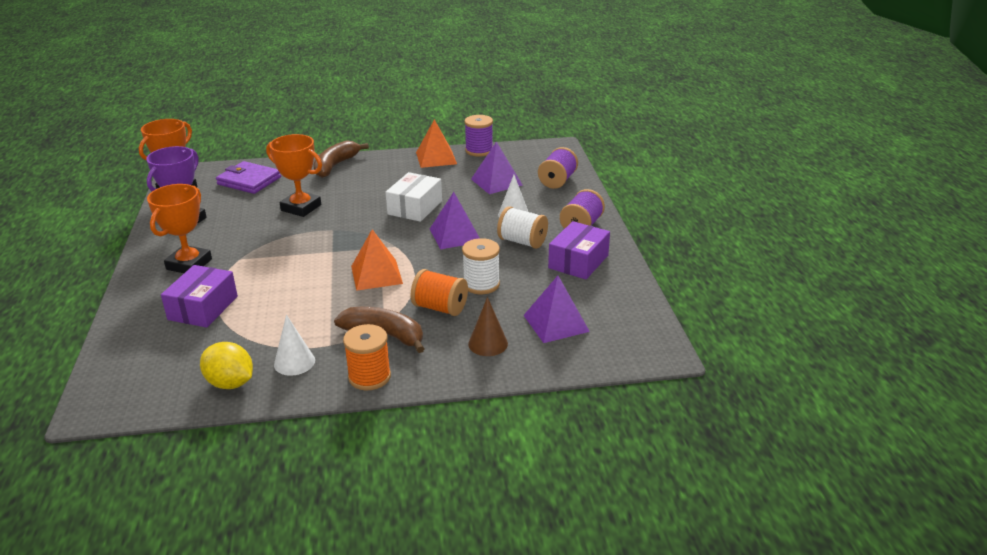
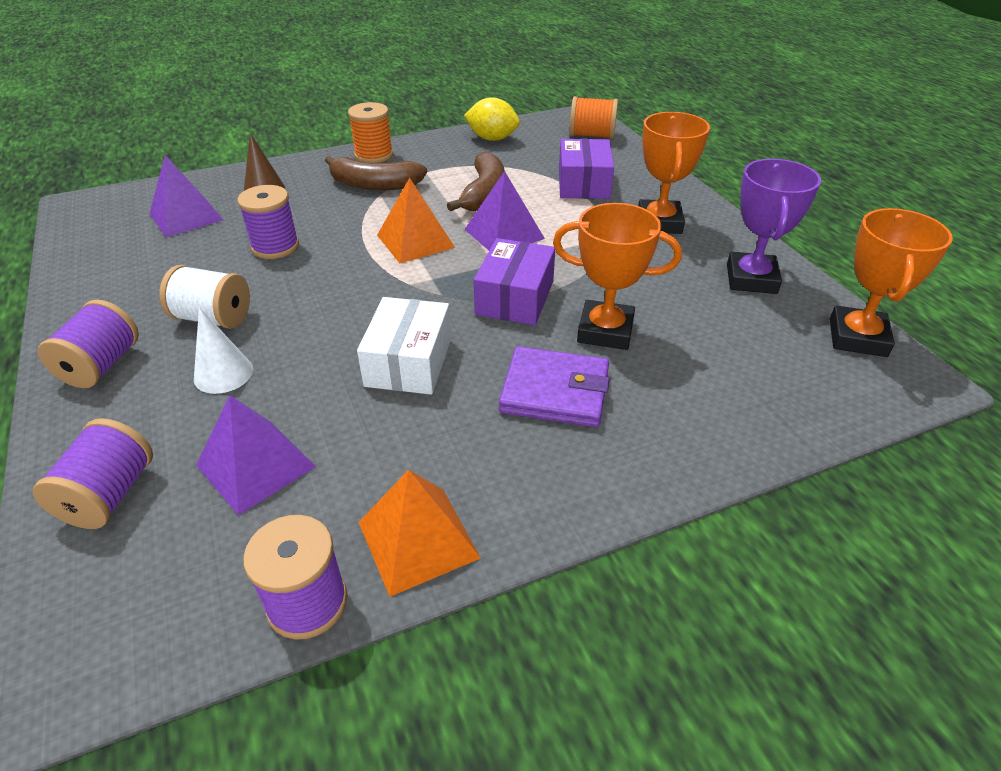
camera: 165 degrees right, 10 degrees up
(249, 181) = (763, 380): purple wallet -> purple wallet (555, 391)
(294, 362) = (449, 156): white cone -> none
(335, 166) = (639, 460): brown banana -> brown banana (484, 193)
(440, 308) = (322, 215): orange spool -> orange spool (592, 135)
(455, 235) = (323, 315): purple pyramid -> purple pyramid (504, 234)
(481, 284) = (275, 246): white spool -> purple spool
(578, 262) = (132, 296): purple box -> purple box (515, 298)

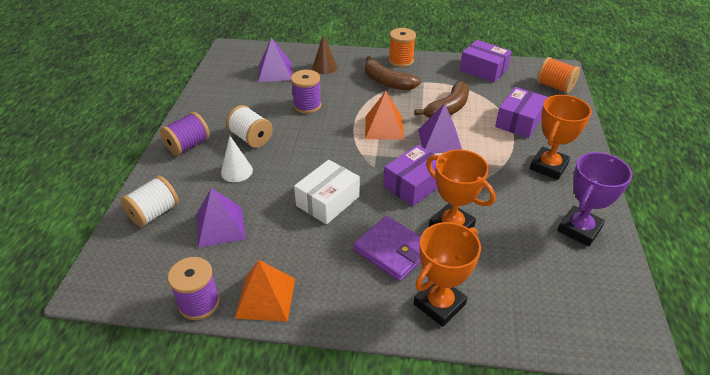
camera: 30 degrees right, 0 degrees up
(109, 495) = (154, 213): purple spool -> white spool
(492, 139) = (483, 70): yellow lemon -> purple box
(857, 337) = (620, 299): orange trophy -> orange trophy (439, 304)

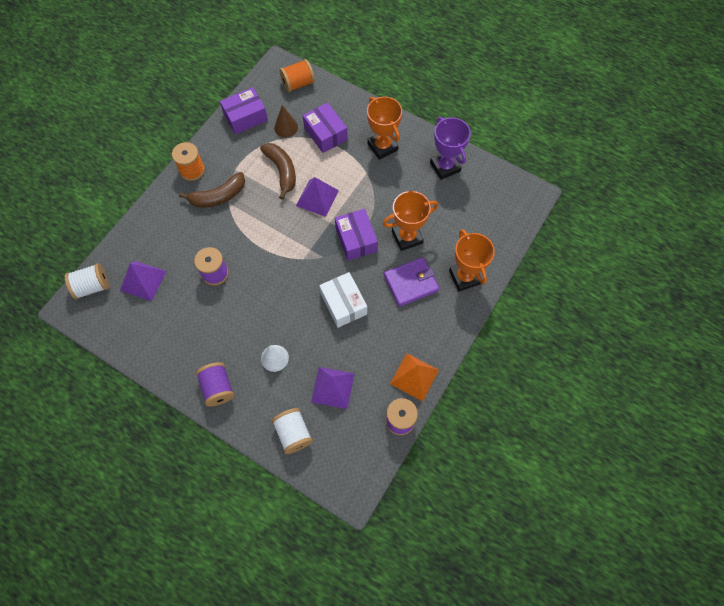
camera: 65 degrees left, 25 degrees up
(251, 138) = (236, 334): white spool -> white spool (92, 286)
(324, 67) = (162, 235): brown cone -> brown cone (286, 127)
(384, 127) = (279, 228): orange pyramid -> none

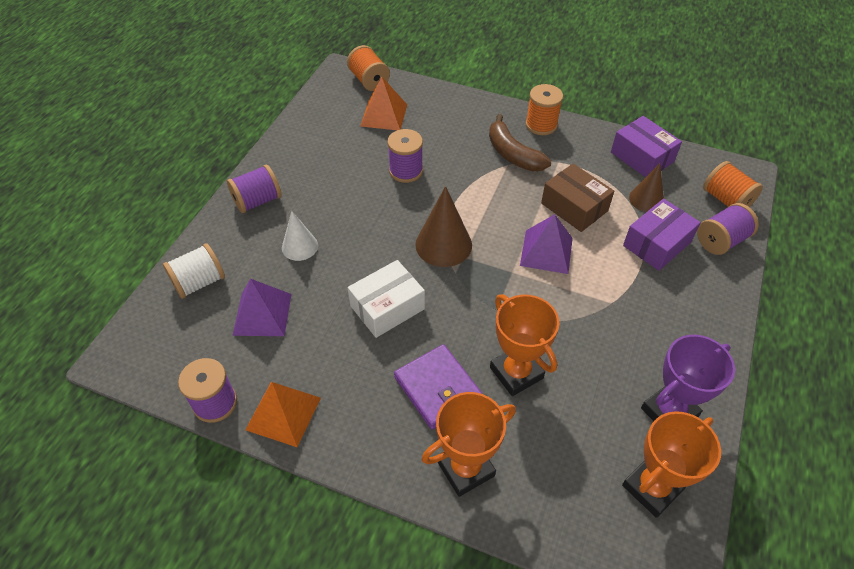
camera: 80 degrees right, 15 degrees down
(92, 286) = (369, 80): white spool -> orange spool
(143, 280) = (384, 115): purple pyramid -> orange pyramid
(282, 171) = (574, 207): brown banana -> brown box
(296, 259) = (443, 244): none -> brown cone
(331, 99) = (721, 241): none -> purple spool
(356, 239) = (493, 307): purple box -> none
(382, 147) = (667, 317): orange trophy -> orange trophy (652, 487)

